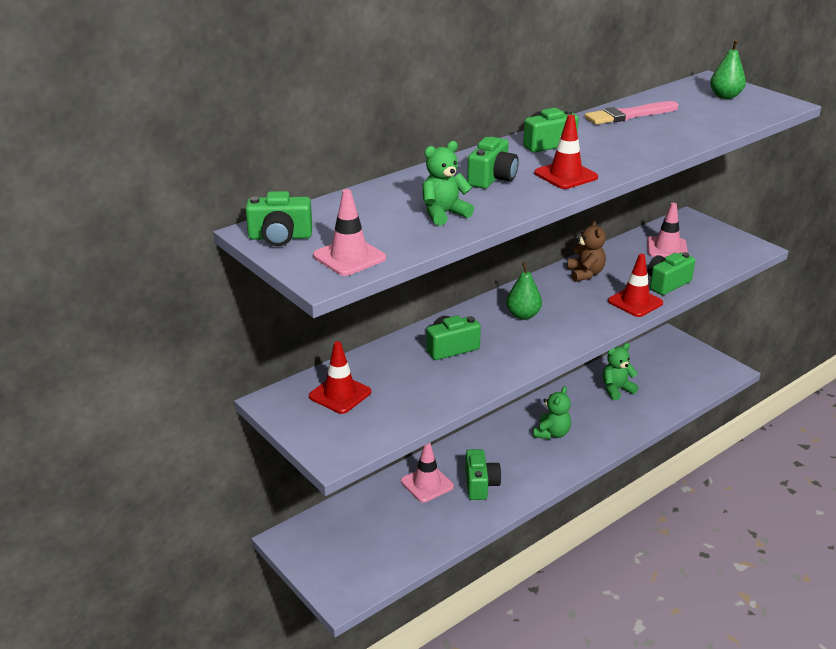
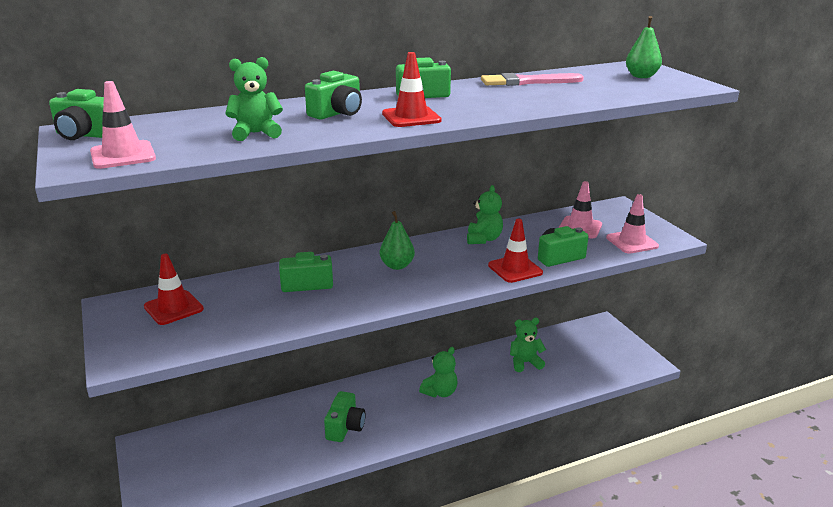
camera: 15 degrees right, 5 degrees down
(427, 484) = (297, 417): pink traffic cone -> pink traffic cone (632, 242)
(585, 274) = (483, 239): brown teddy bear -> green teddy bear

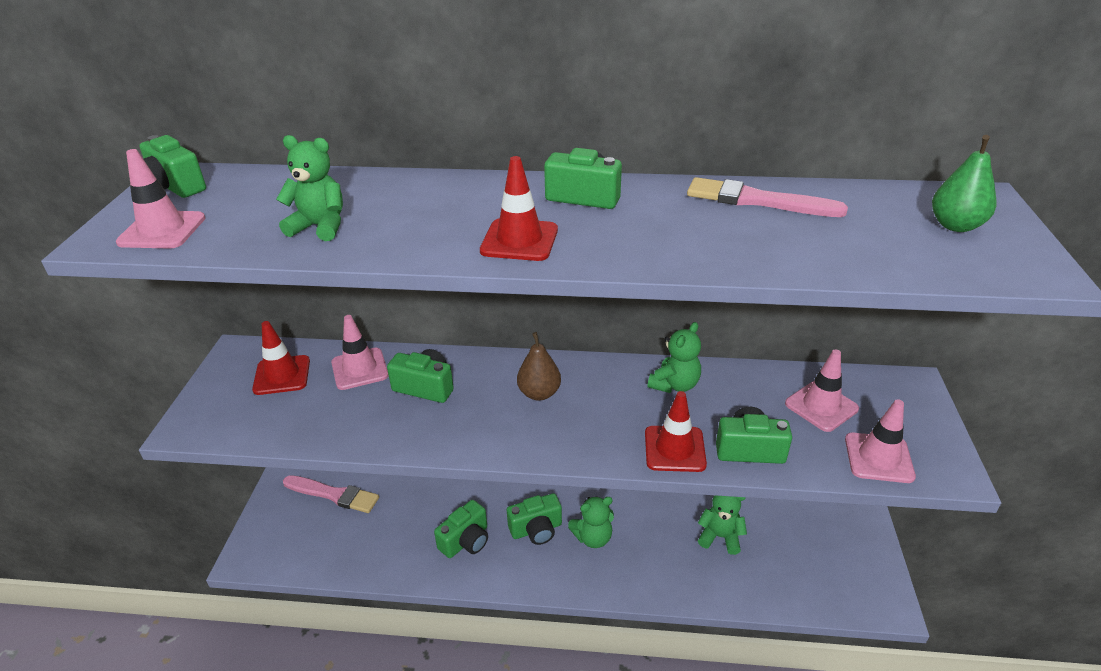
camera: 30 degrees right, 10 degrees up
(202, 437) = (333, 494): none -> pink brush
(240, 287) = (360, 369): none -> pink traffic cone
(337, 113) = (445, 210): green camera -> green camera (536, 529)
(397, 266) = (539, 393): green pear -> brown pear

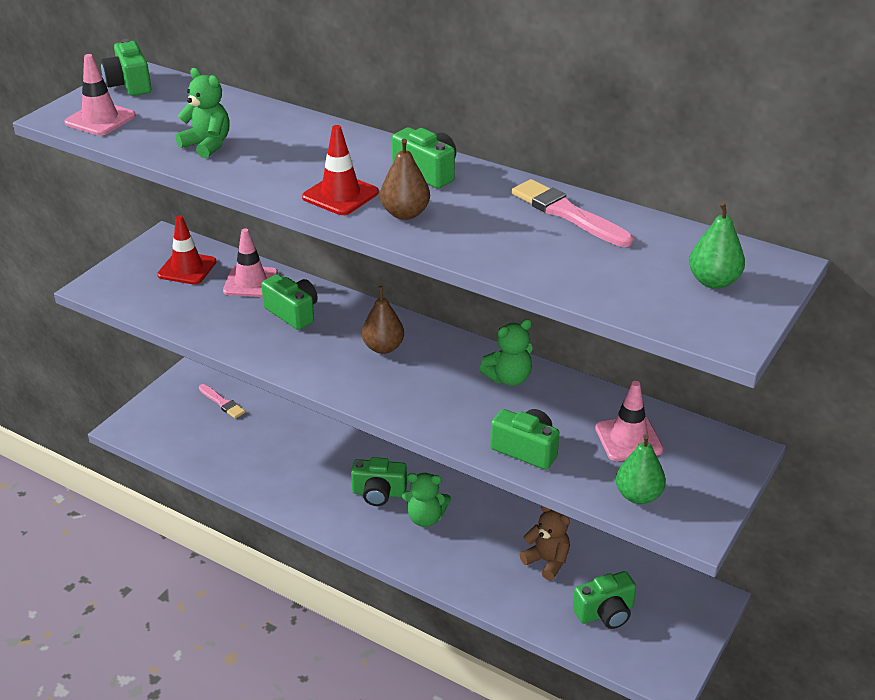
camera: 25 degrees right, 0 degrees up
(333, 494) = (222, 403): pink brush -> pink brush, size x0.64
(466, 541) = (311, 480): green camera -> green camera (605, 613)
(606, 241) = (405, 214): none -> brown pear
(674, 449) = (461, 428): red traffic cone -> none
(720, 537) = (547, 561): green teddy bear -> brown teddy bear
(878, 458) = (638, 495): pink traffic cone -> green pear

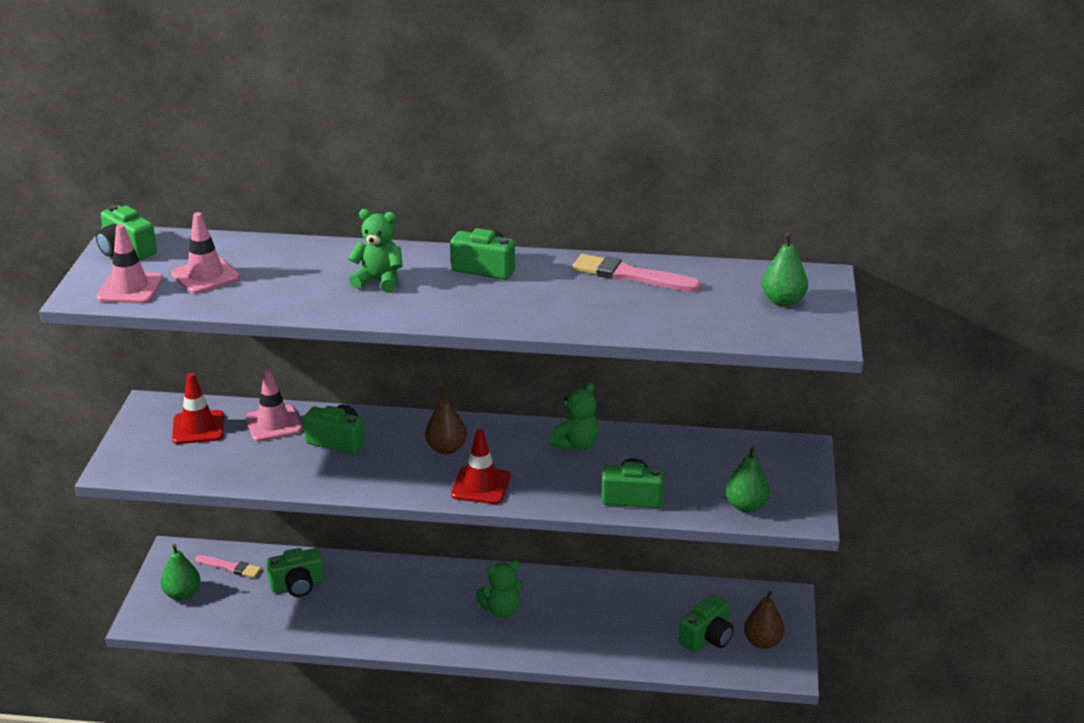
camera: 25 degrees left, 5 degrees down
(170, 415) = (182, 594): none -> green pear
(207, 145) = (261, 289): green teddy bear -> green teddy bear (379, 281)
(340, 195) = (426, 304): red traffic cone -> red traffic cone (481, 486)
(379, 493) = (444, 602): green camera -> green camera (297, 585)
(405, 214) = (496, 306): brown pear -> brown pear (762, 642)
(547, 561) = (633, 612): brown teddy bear -> none
(628, 439) = (709, 465): pink traffic cone -> pink traffic cone (205, 276)

